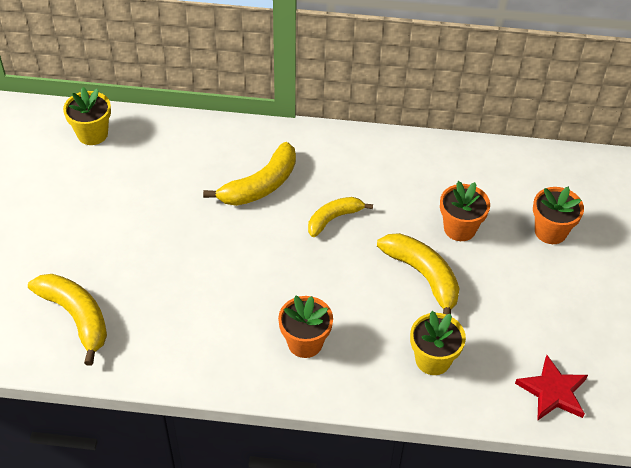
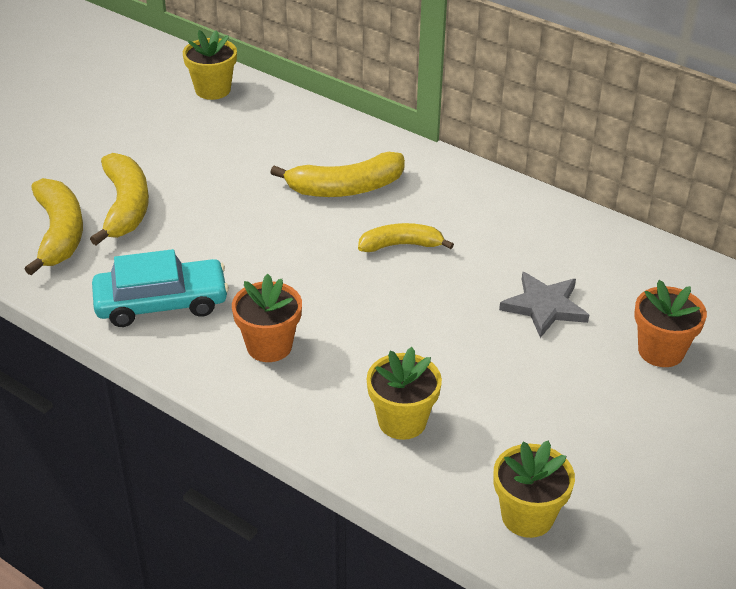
camera: 30 degrees right, 10 degrees down
(202, 342) = (161, 303): none -> turquoise car
(423, 276) = (459, 336): yellow banana -> yellow banana (125, 207)
(459, 228) = (544, 307): orange flower pot -> grey star
(553, 391) = (527, 516): red star -> yellow flower pot

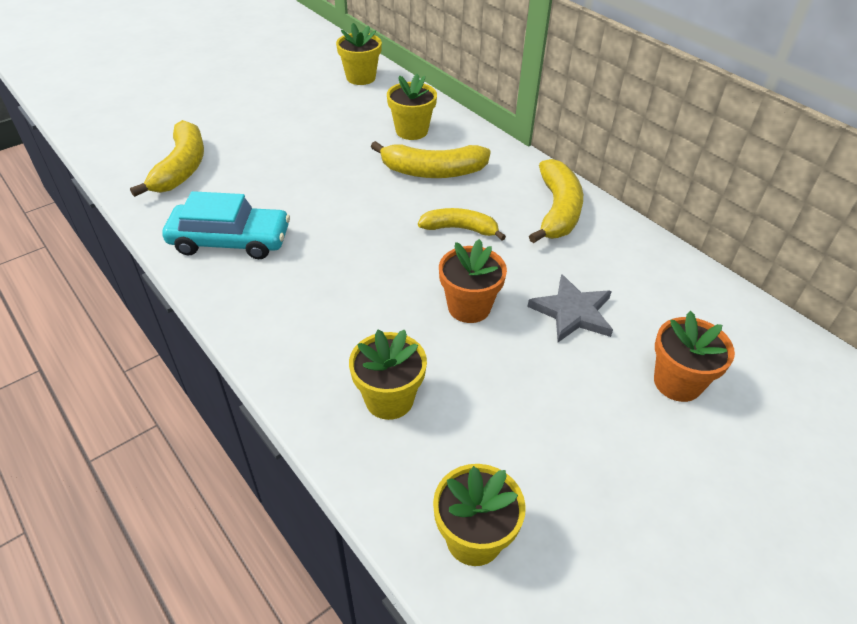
camera: 15 degrees right, 5 degrees up
(125, 207) = (244, 156): yellow banana -> yellow banana (557, 211)
(269, 346) = (301, 298): orange flower pot -> orange flower pot (469, 307)
(302, 145) = (411, 131): none -> yellow flower pot

